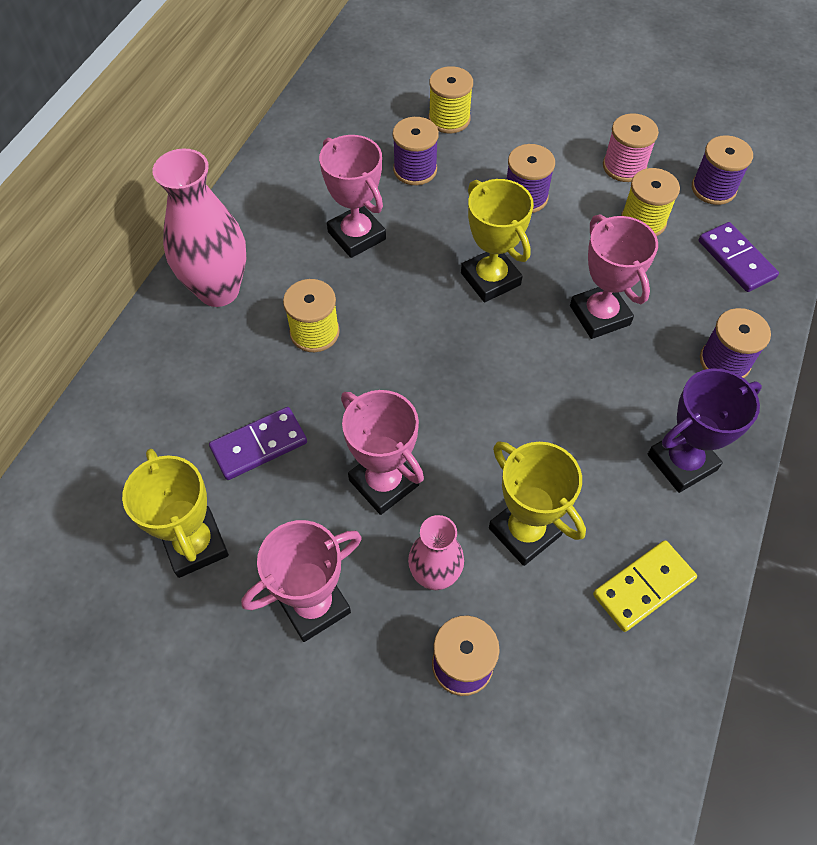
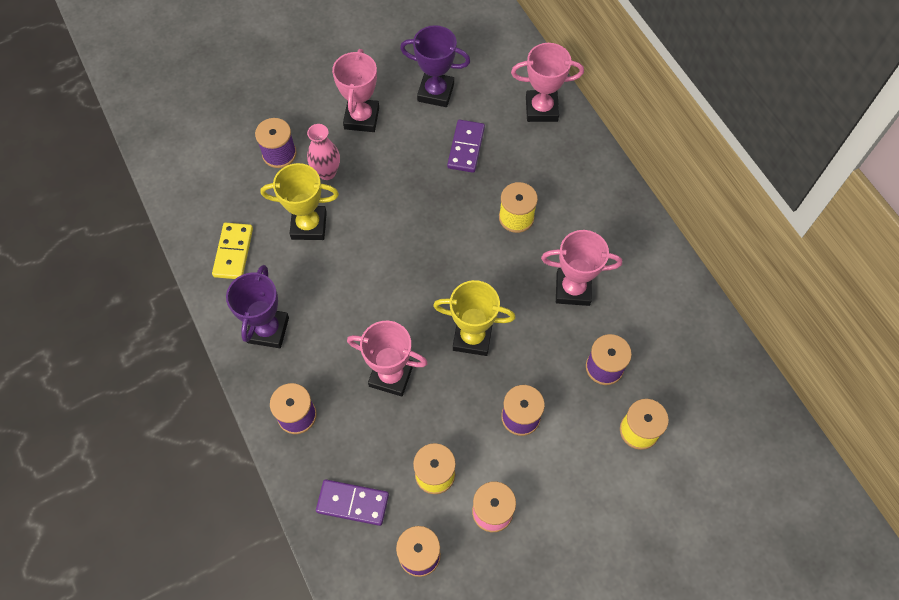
camera: 130 degrees right, 5 degrees up
(195, 544) = (435, 92): yellow trophy -> purple trophy
(218, 290) = (590, 190): pink vase -> none
(384, 482) = (393, 186): pink trophy -> pink trophy (541, 109)

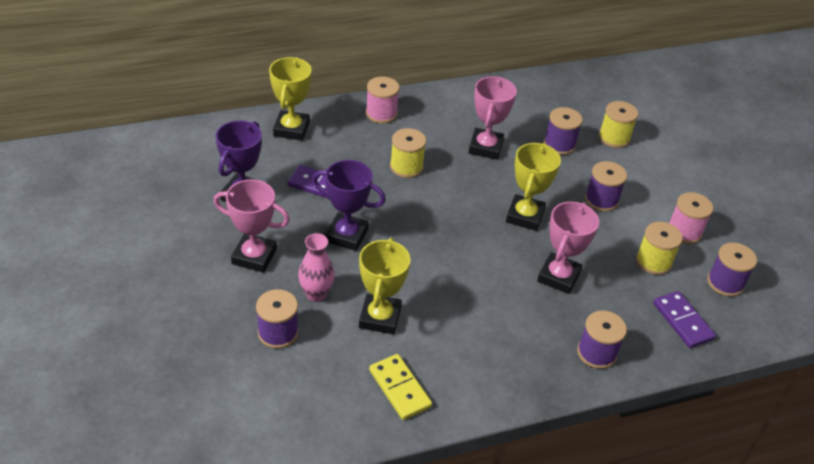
camera: 85 degrees left, 20 degrees down
(233, 252) = (399, 388): yellow domino -> yellow domino turned 45 degrees clockwise
(268, 330) = (500, 366): purple trophy -> purple trophy (346, 235)
(353, 503) = (682, 321): purple domino -> purple domino turned 45 degrees counterclockwise
(541, 109) = (291, 129): pink trophy -> yellow trophy
(595, 182) = (381, 113): none -> pink spool

